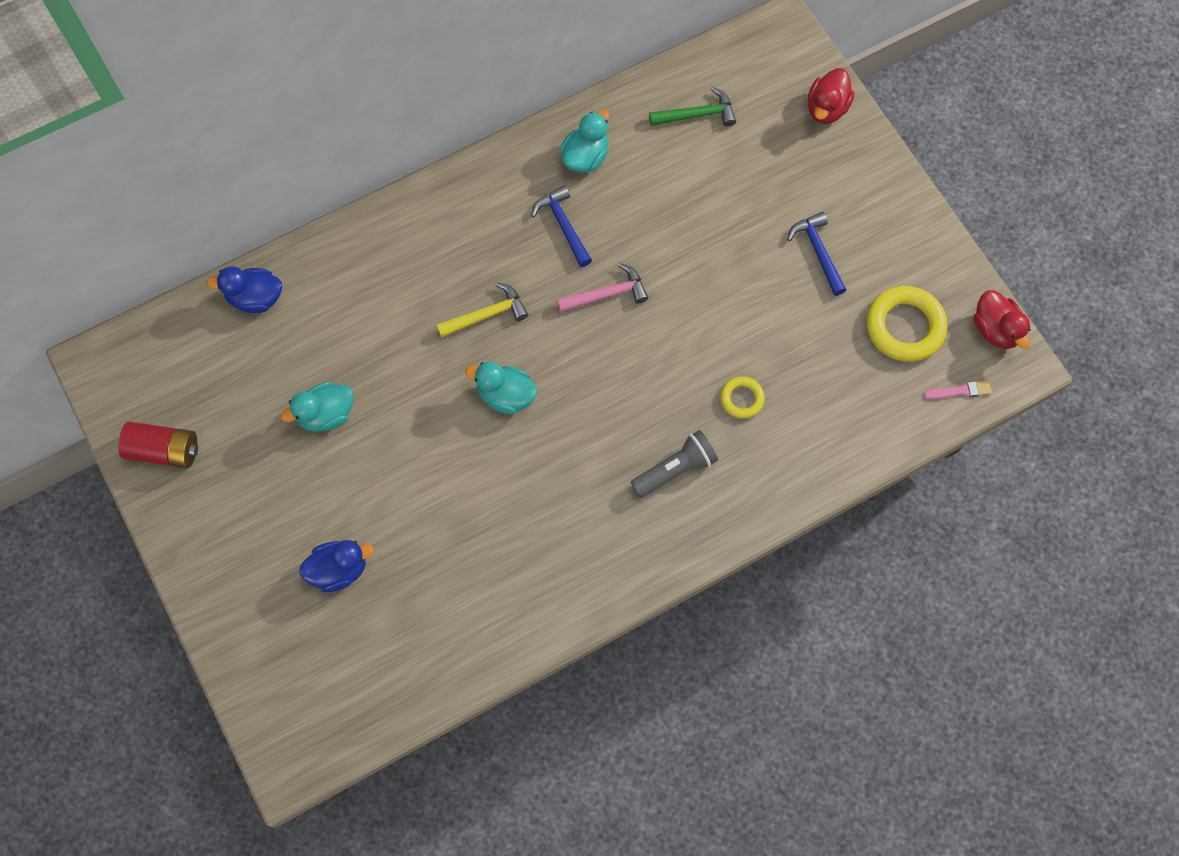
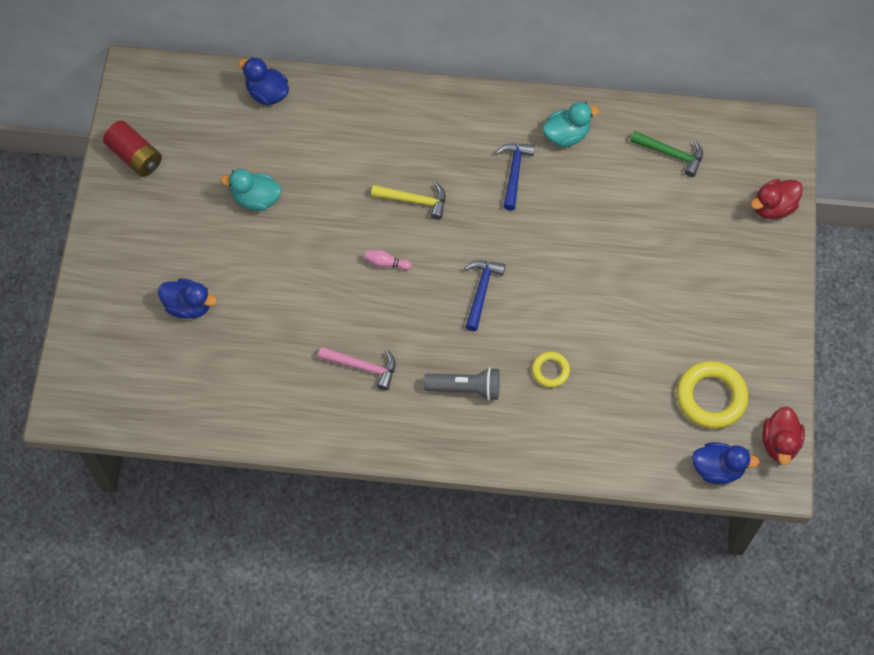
camera: 35 degrees right, 5 degrees down
(506, 395) = (386, 263): turquoise duck -> pink bowling pin
(607, 294) = (509, 239): pink hammer -> pink hammer (363, 367)
(818, 252) = (686, 304): blue hammer -> blue hammer (481, 291)
(960, 391) = (717, 469): pink brush -> blue duck

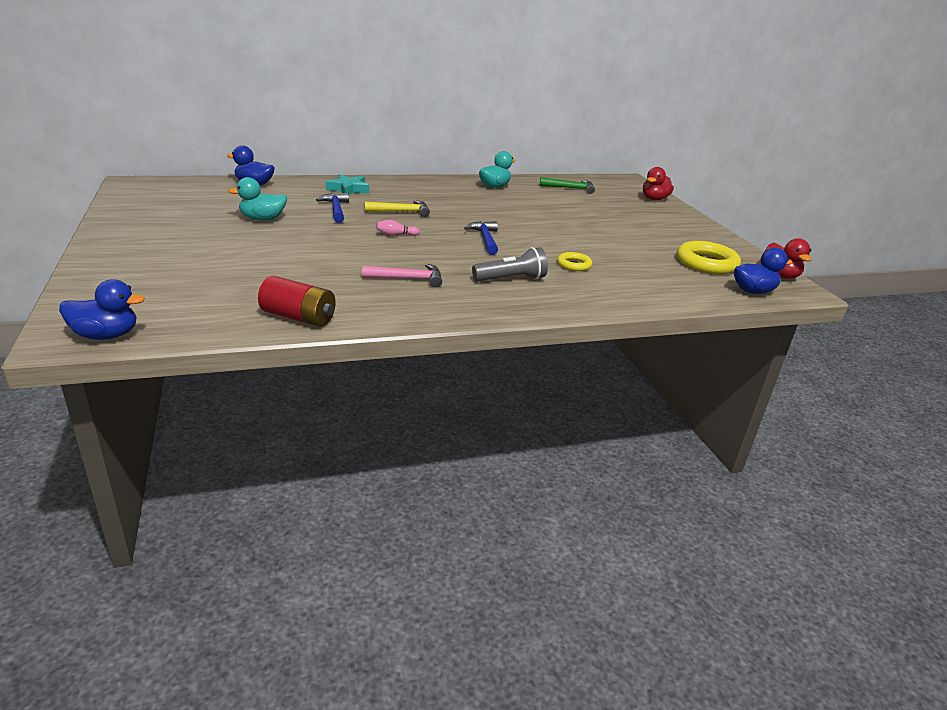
camera: 25 degrees left, 35 degrees down
(135, 156) = (138, 210): red battery -> red battery (298, 317)
(188, 306) = (212, 267): blue duck -> blue duck (106, 335)
(374, 122) = (348, 189): none -> turquoise star
(514, 173) = (469, 199): blue hammer -> blue hammer (336, 209)

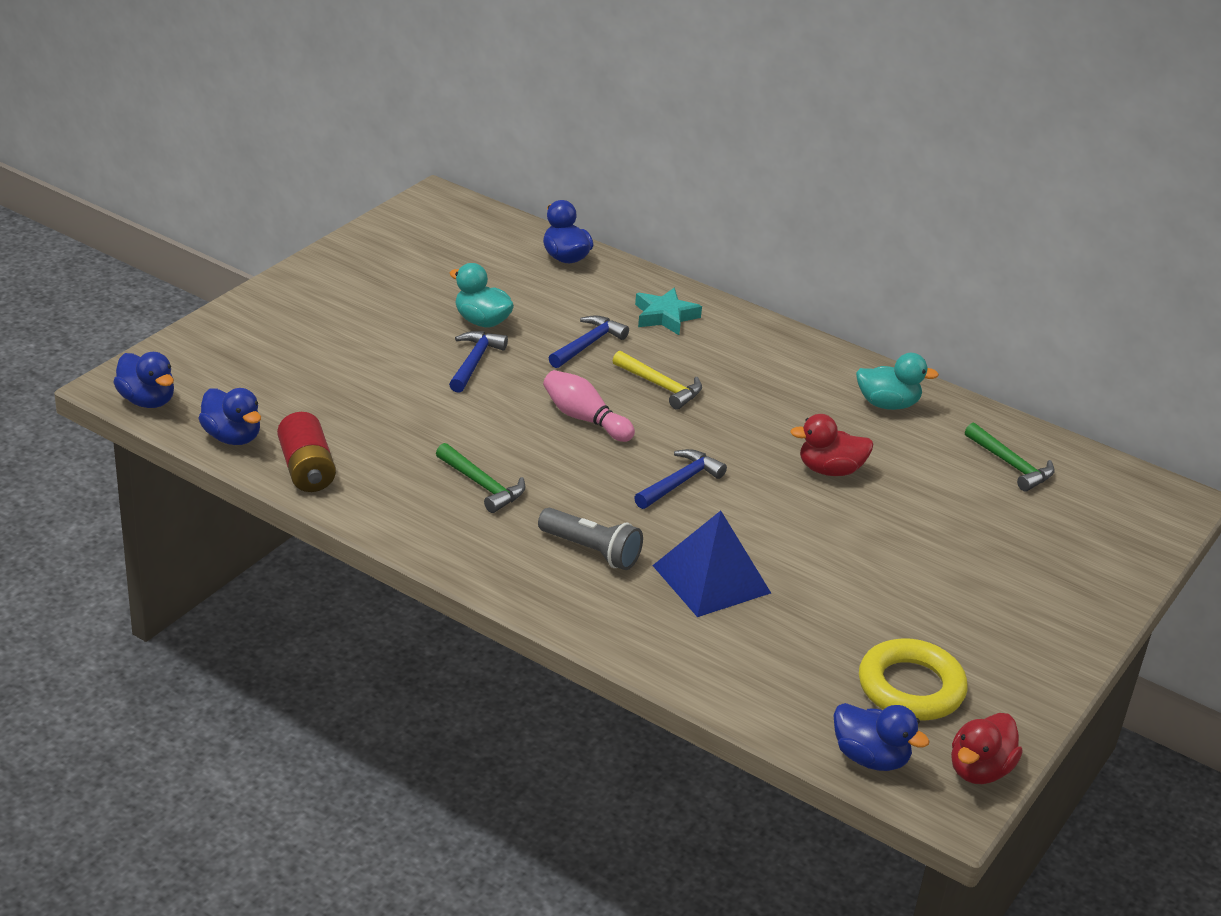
camera: 50 degrees right, 5 degrees up
(214, 325) = (232, 437): none -> blue duck
(294, 235) = (474, 362): none -> blue hammer
(396, 235) = (584, 419): pink bowling pin -> pink bowling pin, size x1.75
(408, 279) = (482, 485): pink hammer -> green hammer
(574, 265) = (711, 579): yellow ring -> blue pyramid
(654, 199) = (1119, 556): red duck -> red duck (830, 470)

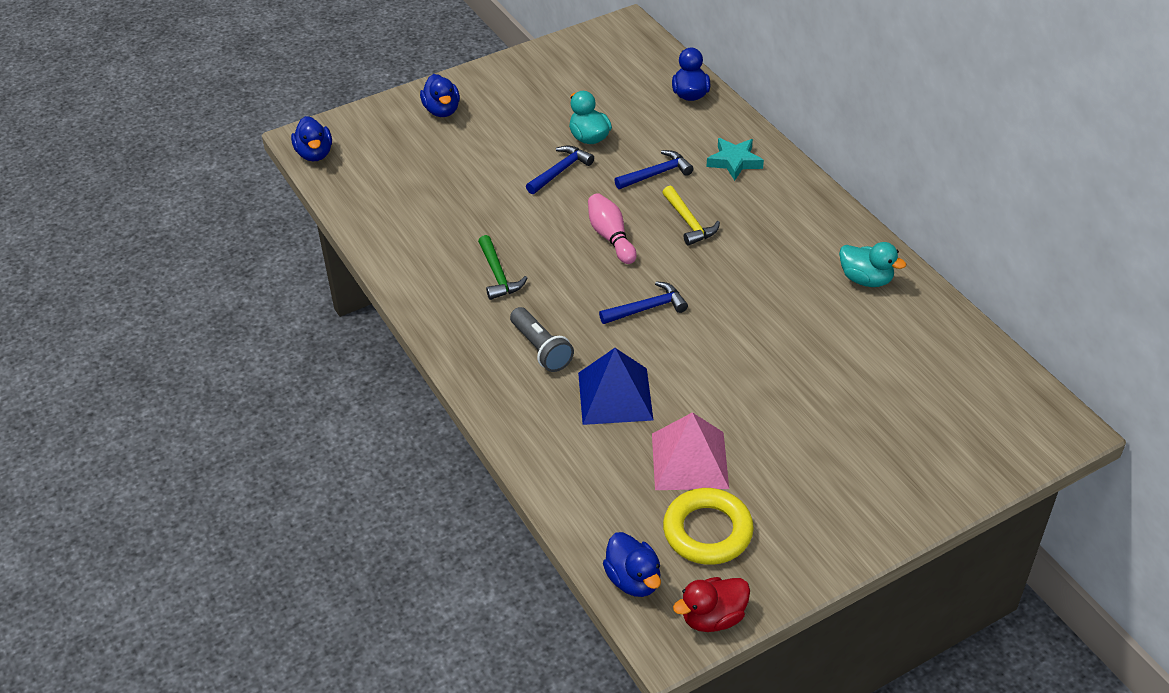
camera: 30 degrees right, 10 degrees up
(232, 437) = (352, 195): blue duck -> blue duck (442, 110)
(306, 469) = (384, 233): red battery -> none
(830, 470) = (775, 327): red duck -> none
(839, 623) = (689, 460): none -> pink pyramid
(1011, 465) = (935, 360): green hammer -> none

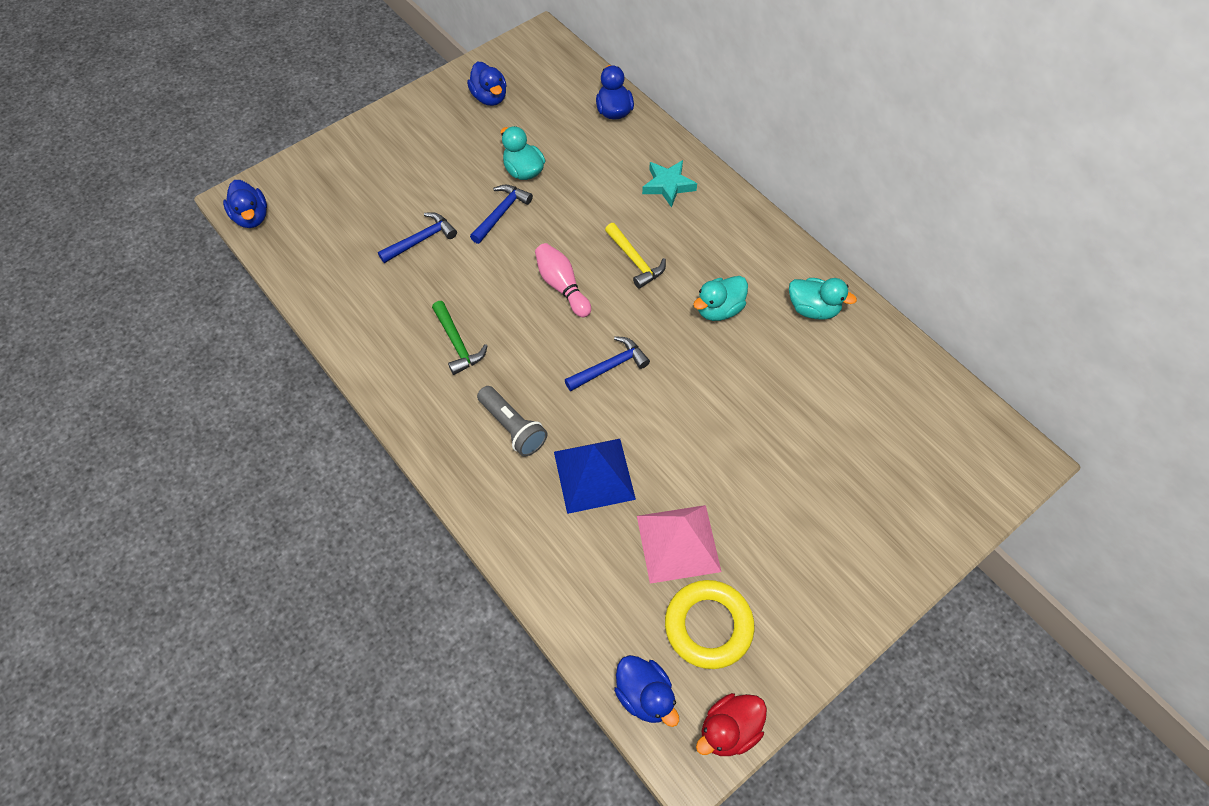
camera: 10 degrees left, 15 degrees up
(442, 110) = (373, 153): blue duck -> blue duck (489, 97)
(656, 174) = (595, 207): blue hammer -> blue hammer (421, 240)
(767, 271) = (719, 309): none -> turquoise duck

